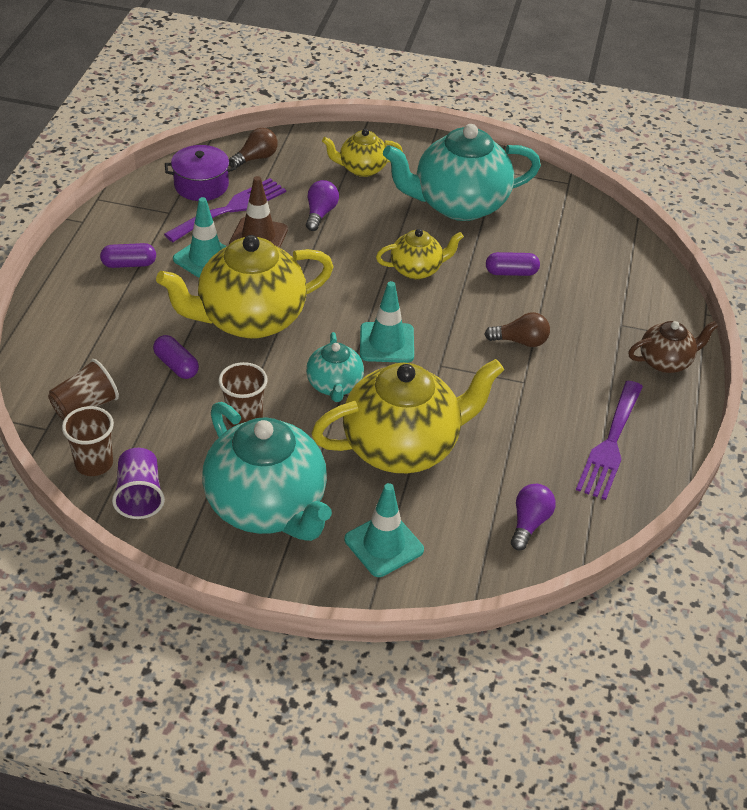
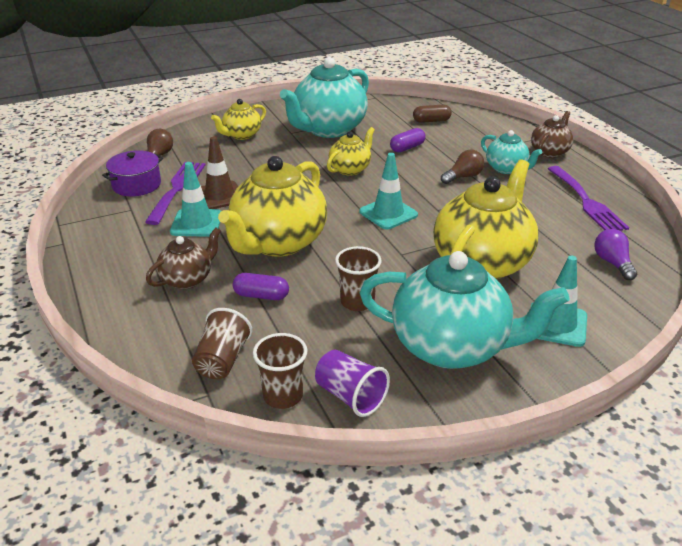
camera: 35 degrees left, 10 degrees down
(129, 264) = (138, 252): purple capsule -> none
(138, 315) = (187, 279): none -> brown teapot
(320, 213) = (246, 167): purple light bulb -> none
(334, 386) = (390, 252): turquoise teapot -> turquoise teapot (506, 169)
(588, 249) = (431, 121): none -> brown capsule

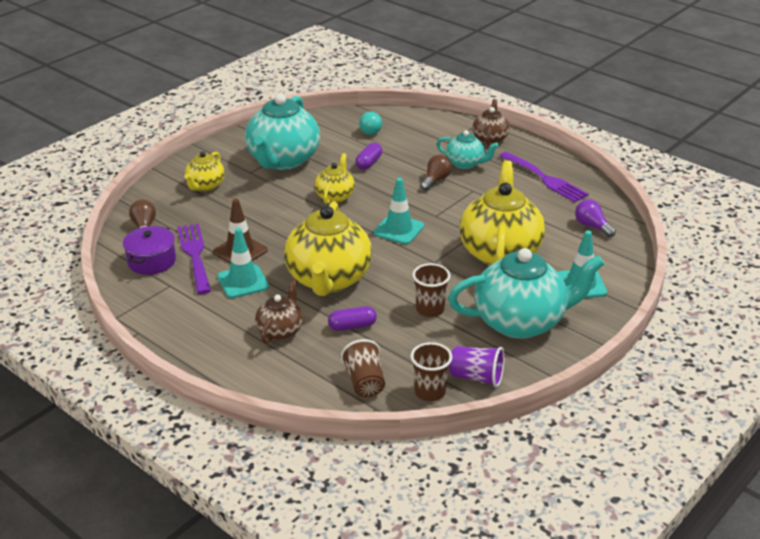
camera: 25 degrees left, 0 degrees up
(431, 121) = (370, 130): brown capsule -> turquoise light bulb

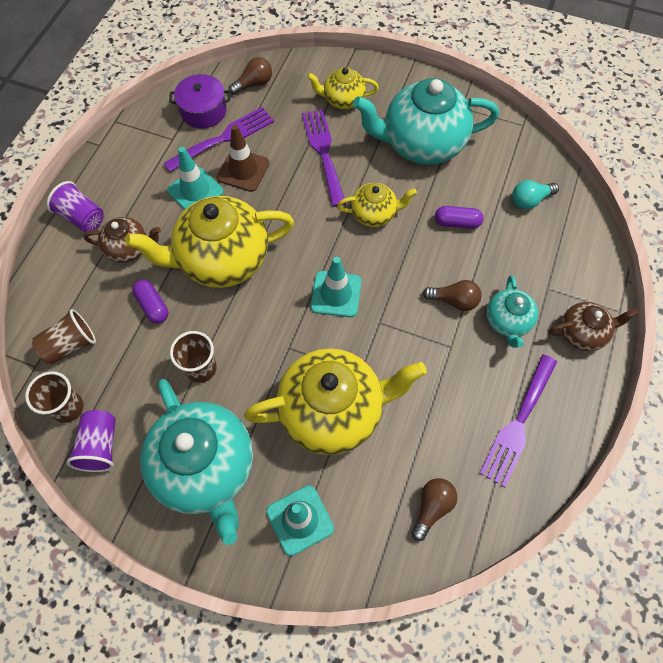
camera: 70 degrees right, 30 degrees up
(222, 355) = (82, 217): none -> purple cup
(254, 207) = (323, 152): none -> purple fork
(592, 226) = (432, 507): purple light bulb -> brown light bulb

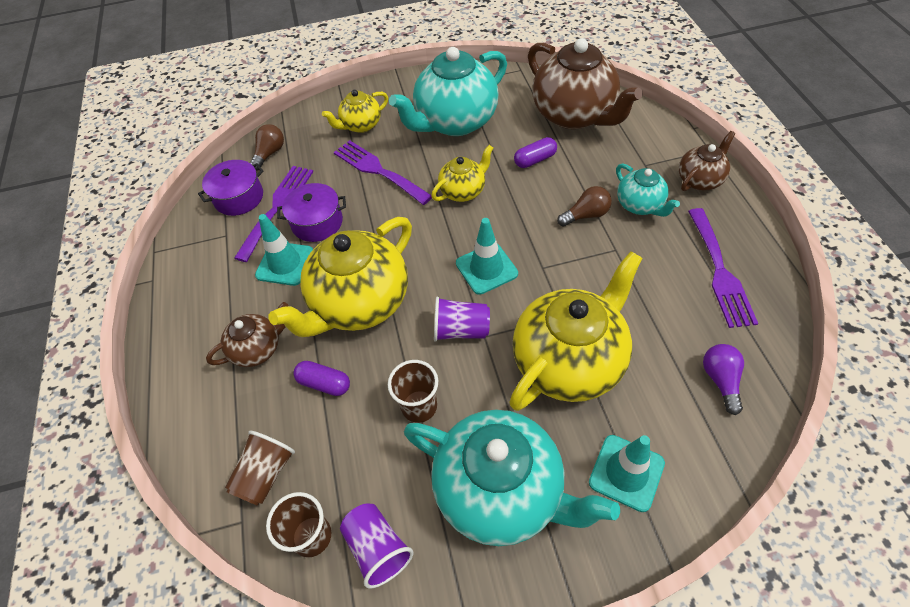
camera: 30 degrees left, 10 degrees down
(82, 217) = (184, 351): purple cup -> purple cup (461, 330)
(243, 170) = (317, 222): brown traffic cone -> purple pot
(432, 507) = (720, 380): brown light bulb -> purple light bulb
(529, 200) = (574, 115): turquoise light bulb -> brown teapot

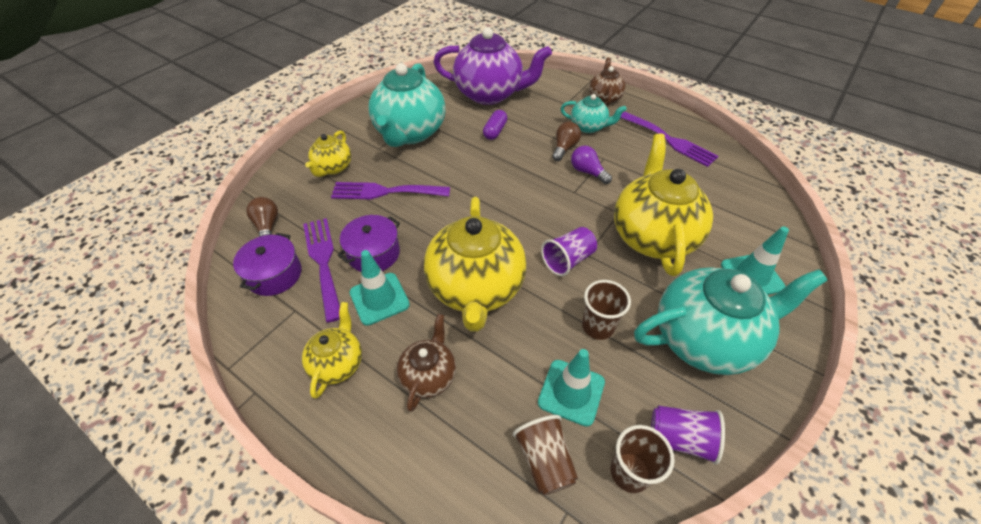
camera: 45 degrees left, 5 degrees down
(324, 383) = (513, 361): purple capsule -> none
(463, 191) = (467, 173): yellow teapot -> yellow teapot (338, 363)
(486, 268) = (540, 212): turquoise traffic cone -> turquoise traffic cone (571, 392)
(574, 115) = (490, 94): brown teapot -> purple teapot
(720, 380) = (735, 196): purple light bulb -> purple light bulb (587, 172)

